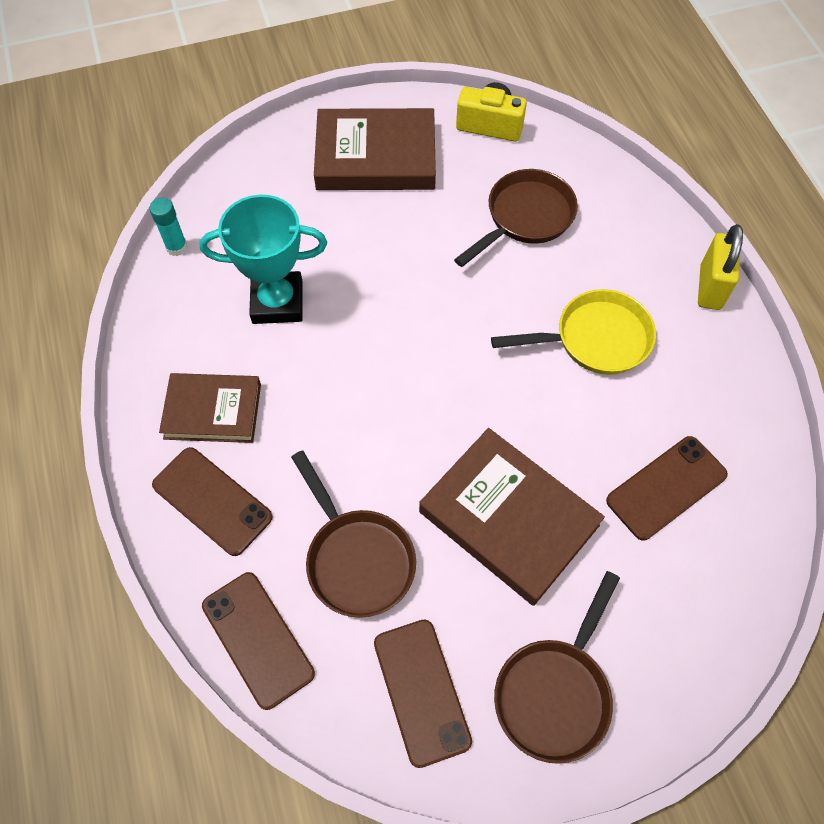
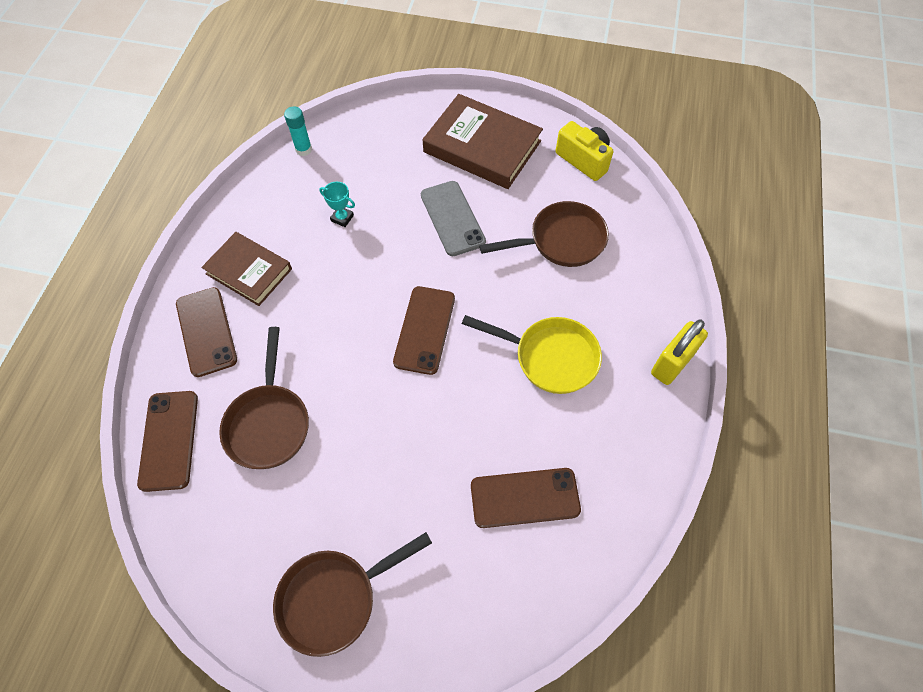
camera: 30 degrees right, 0 degrees up
(277, 302) = (342, 218): turquoise trophy -> turquoise trophy, size x0.43
(398, 246) = (452, 218): none -> grey phone
(421, 691) = (246, 540): brown phone -> brown phone (424, 330)
(508, 518) = (391, 454): brown book -> none

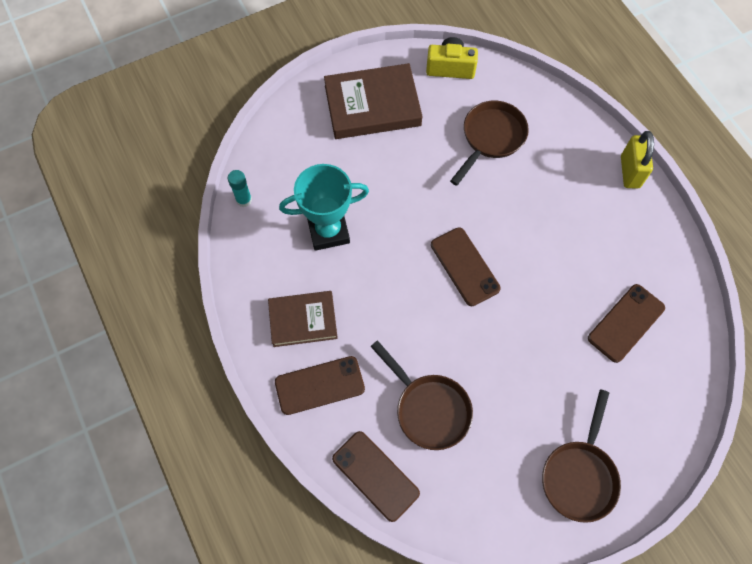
camera: 40 degrees left, 5 degrees up
(206, 331) = (319, 385): brown phone -> brown phone turned 45 degrees counterclockwise
(342, 218) = (328, 231): turquoise trophy -> turquoise trophy, size x2.32
(452, 218) = (405, 174): grey phone -> none
(550, 357) = (558, 223): yellow pan -> none

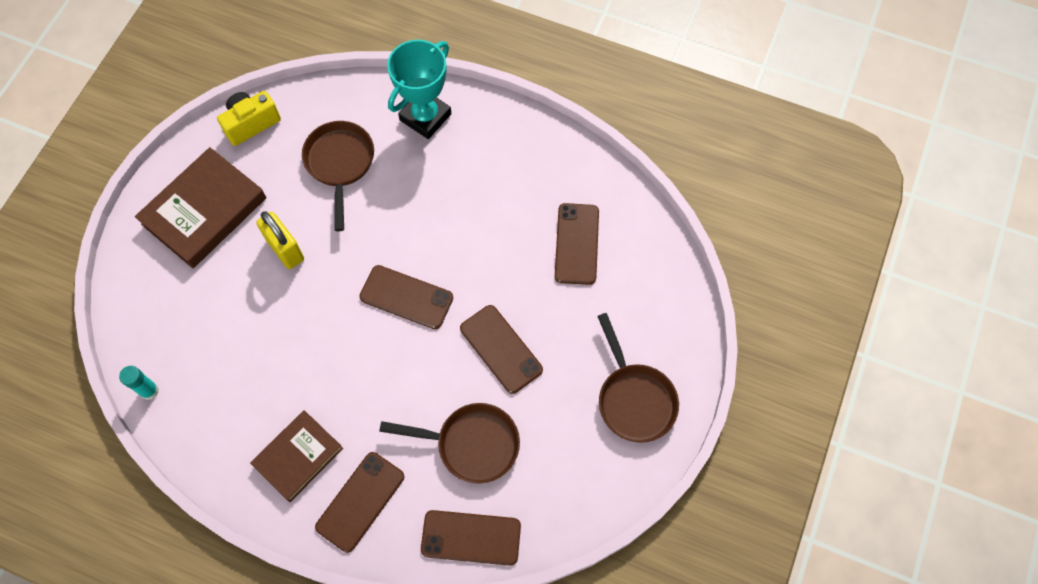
camera: 40 degrees left, 0 degrees up
(328, 231) = (256, 358): turquoise trophy -> turquoise trophy (425, 117)
(505, 357) = (501, 349): none -> brown phone
(630, 172) = (483, 110): yellow padlock -> yellow padlock (285, 249)

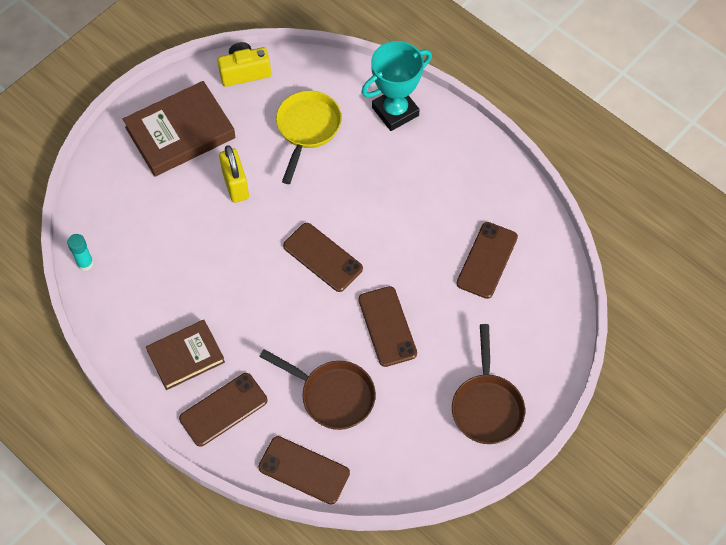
camera: 20 degrees right, 5 degrees down
(340, 164) = (307, 129): brown pan -> yellow pan

